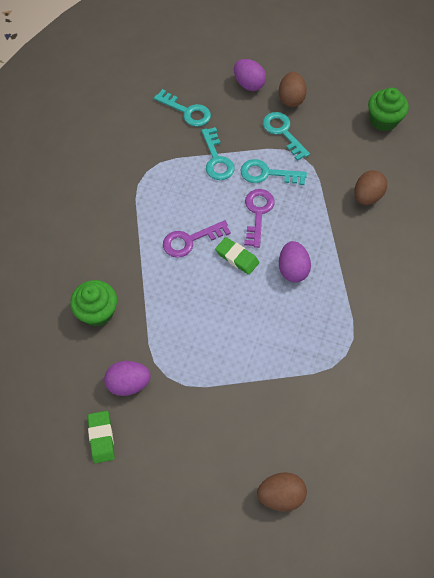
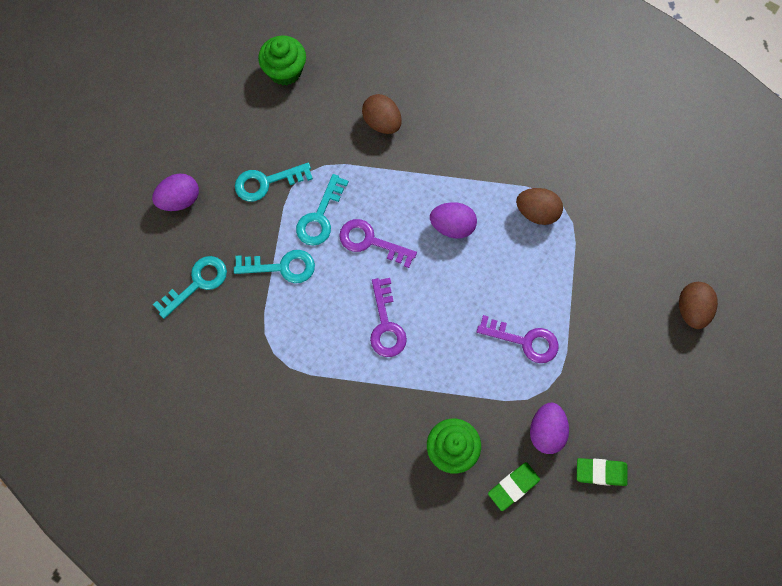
camera: 75 degrees left, 10 degrees up
(206, 349) = (524, 341): none -> purple key
(237, 257) = (422, 280): green eraser -> green eraser (513, 486)
(291, 99) = (220, 159): brown egg -> brown egg (537, 212)

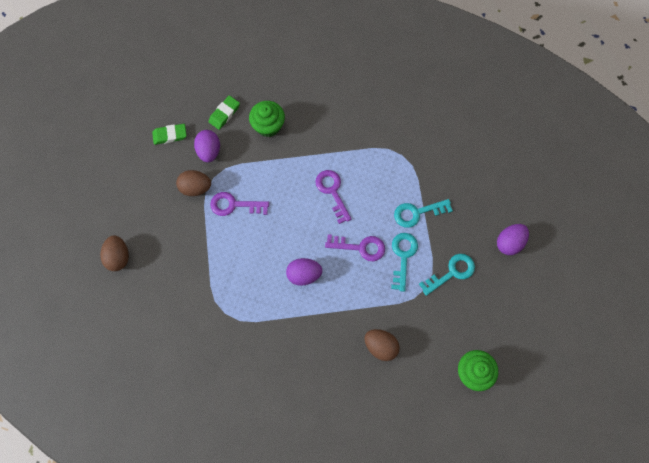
camera: 165 degrees right, 0 degrees up
(197, 283) = (471, 187): turquoise key -> none
(537, 212) = (243, 302): brown egg -> brown egg (196, 188)

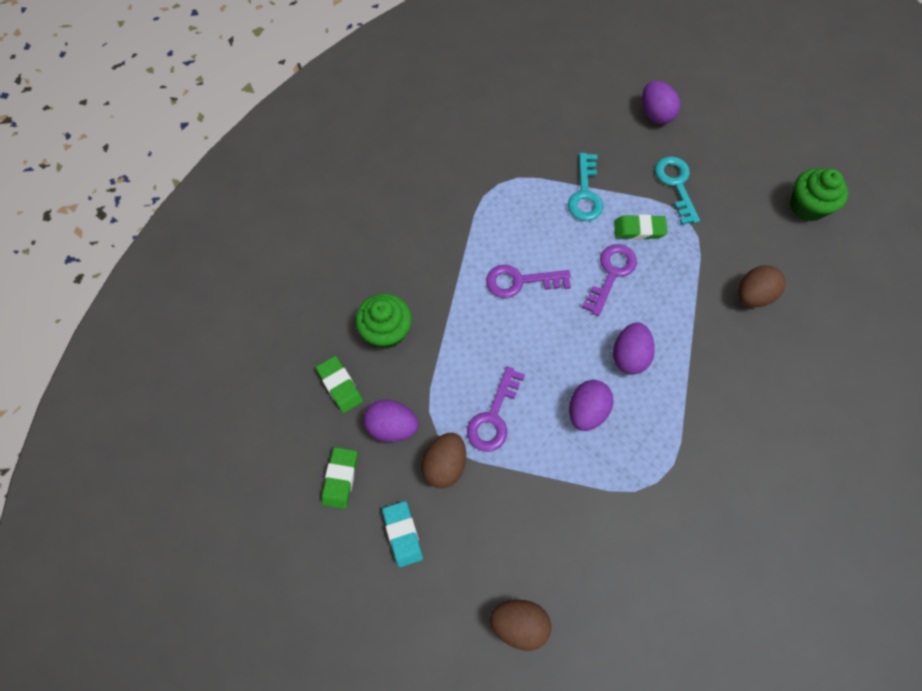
camera: 70 degrees left, 5 degrees down
(149, 179) = (402, 534): none -> turquoise eraser
(257, 258) = (586, 411): none -> purple egg
(403, 256) = (639, 229): turquoise key -> green eraser

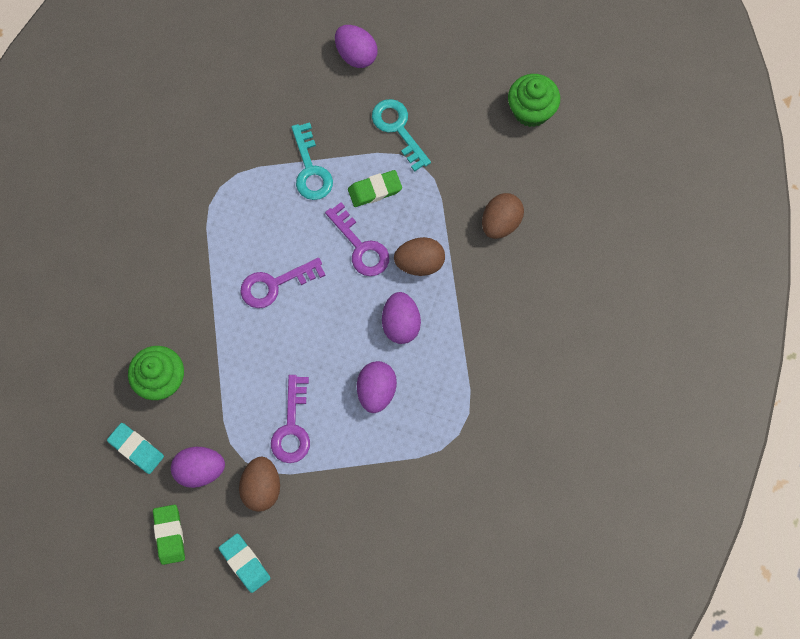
camera: 20 degrees left, 5 degrees up
(340, 385) = (136, 449): green eraser -> turquoise eraser
(519, 623) = (373, 601): brown egg -> brown egg (419, 263)
(611, 274) = (361, 246): purple key -> purple key turned 135 degrees clockwise

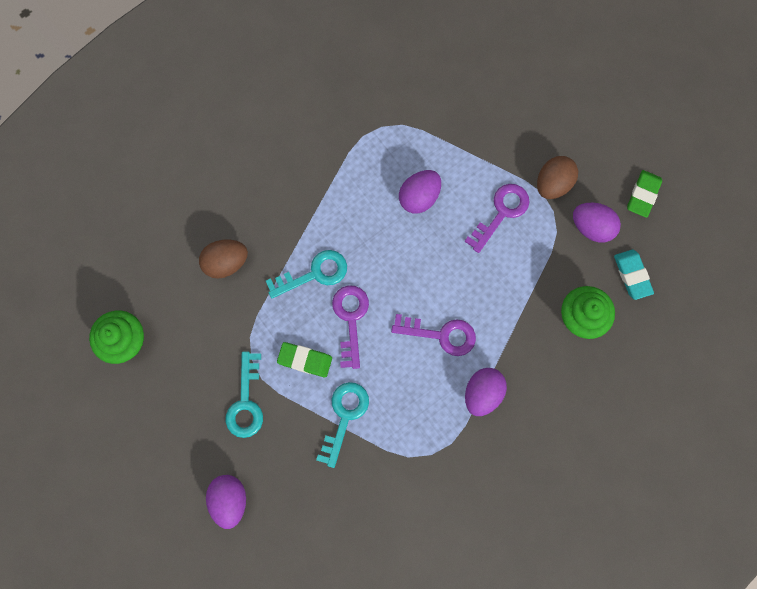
camera: 145 degrees left, 5 degrees up
(245, 563) = (598, 139): turquoise eraser -> none
(401, 324) = (364, 235): purple egg -> purple egg (482, 393)
(419, 263) = (314, 273): brown egg -> turquoise key

